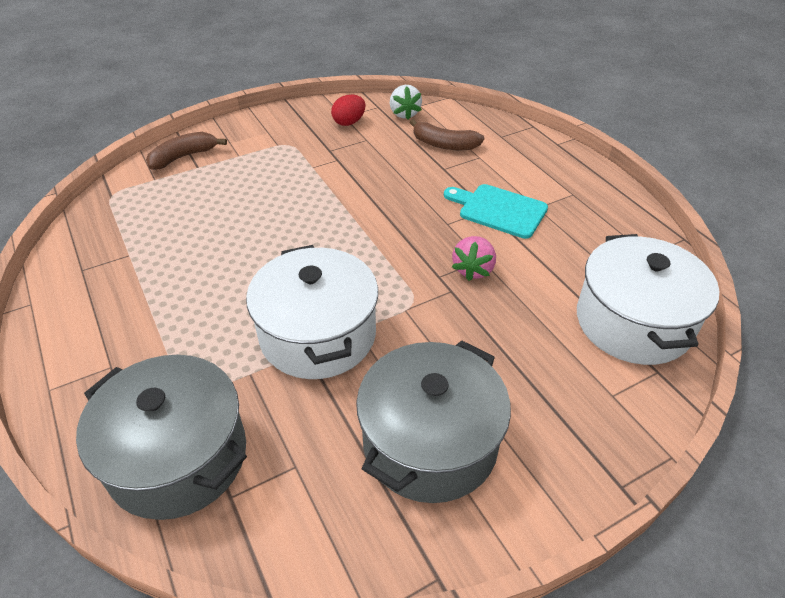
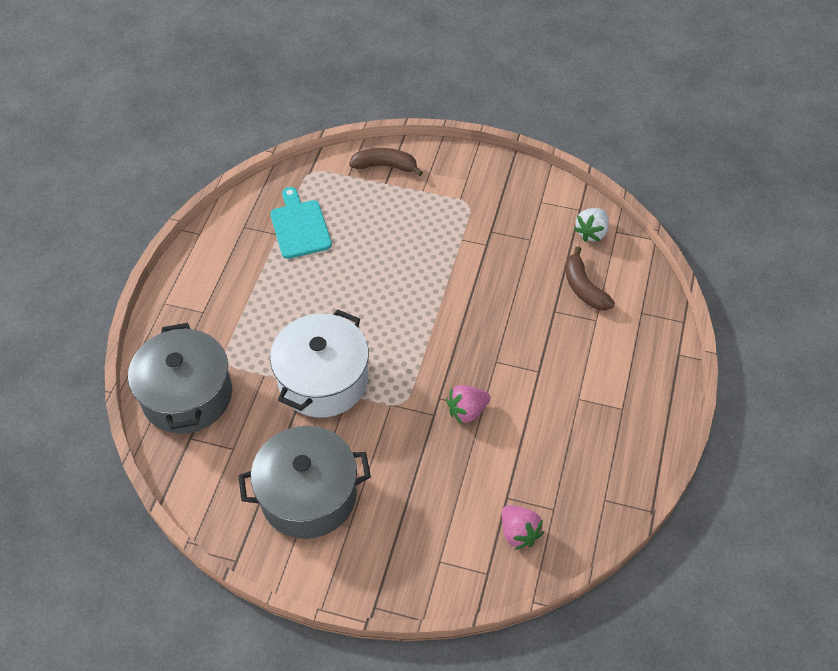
camera: 45 degrees right, 10 degrees up
(349, 122) = (537, 211): red egg -> none
(499, 210) = (546, 379): turquoise cutting board -> turquoise cutting board (299, 226)
(633, 322) = (519, 533): white pot -> pink strawberry

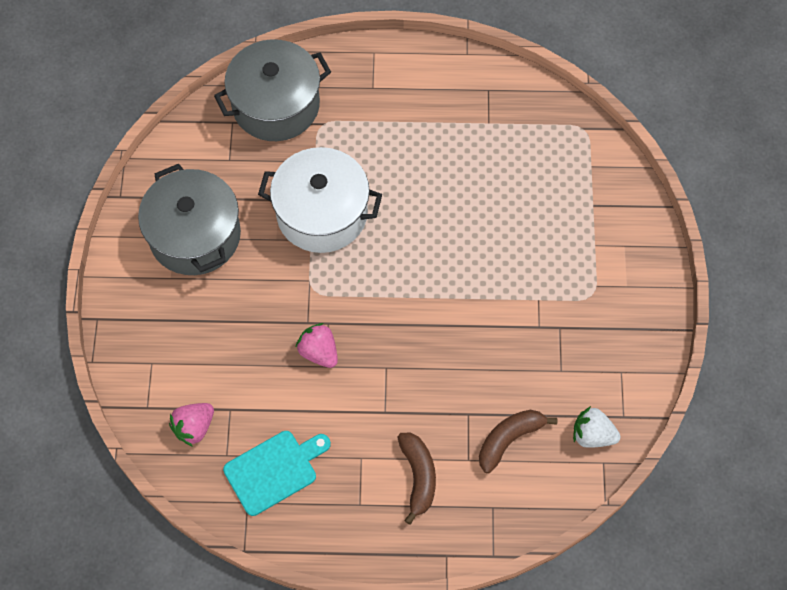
camera: 75 degrees right, 10 degrees up
(299, 226) = (505, 140): turquoise cutting board -> turquoise cutting board (274, 470)
(385, 166) = (617, 199): brown banana -> brown banana (418, 477)

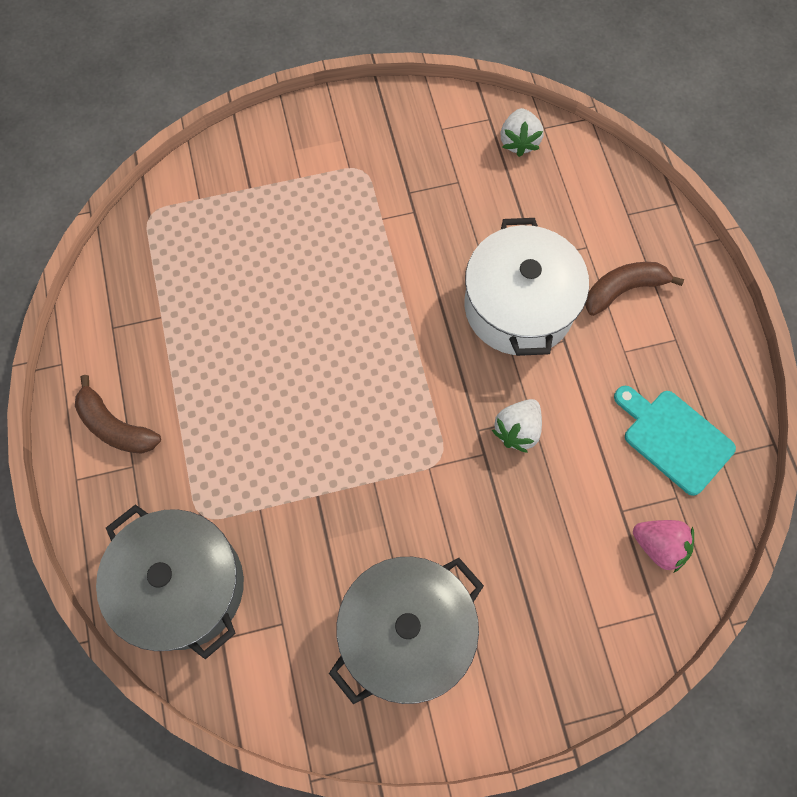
camera: 105 degrees left, 5 degrees up
(319, 352) = (517, 430): pink strawberry -> white strawberry
(322, 213) = (333, 478): white pot -> white pot (518, 306)
(509, 439) = (551, 214): brown banana -> brown banana (115, 426)

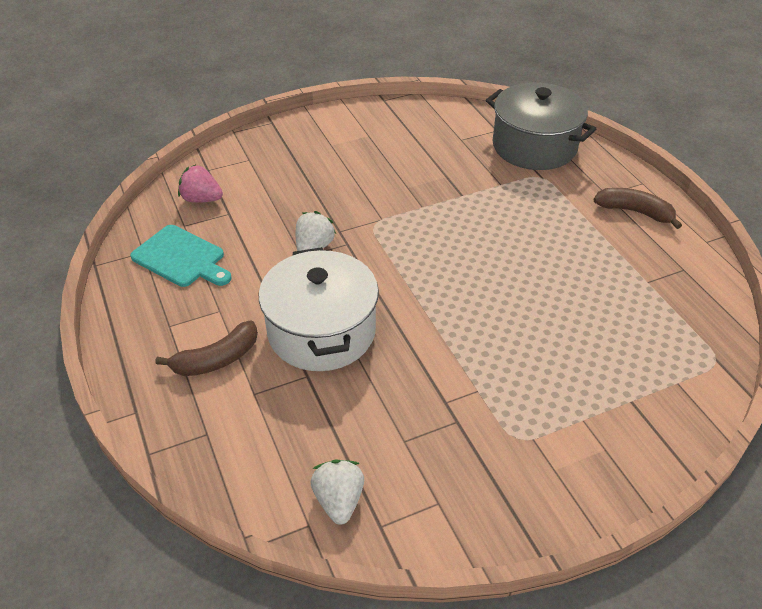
camera: 170 degrees right, 25 degrees down
(407, 632) = (378, 144): grey pot -> none

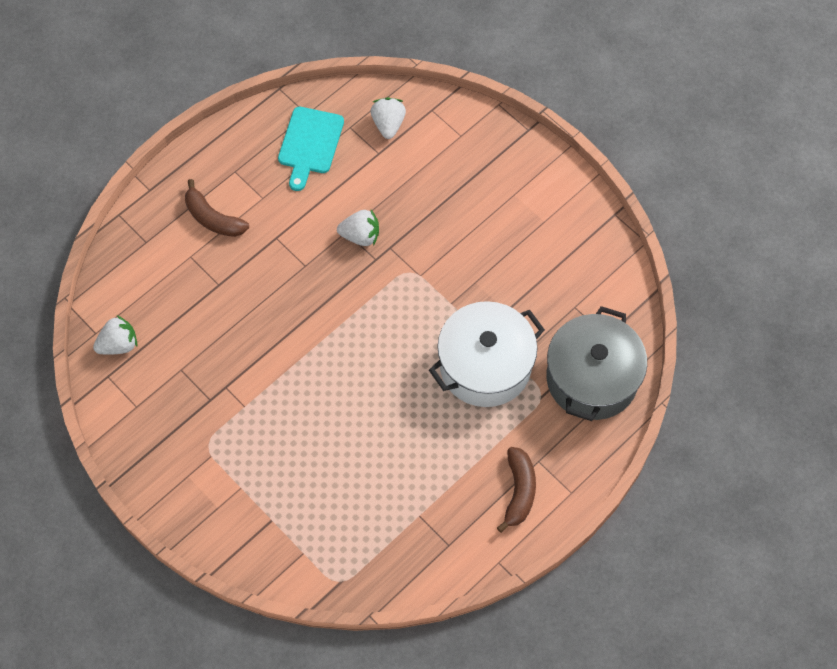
camera: 70 degrees right, 20 degrees up
(201, 199) = (388, 124): pink strawberry -> white strawberry
(322, 331) = (266, 278): white pot -> white pot (485, 366)

